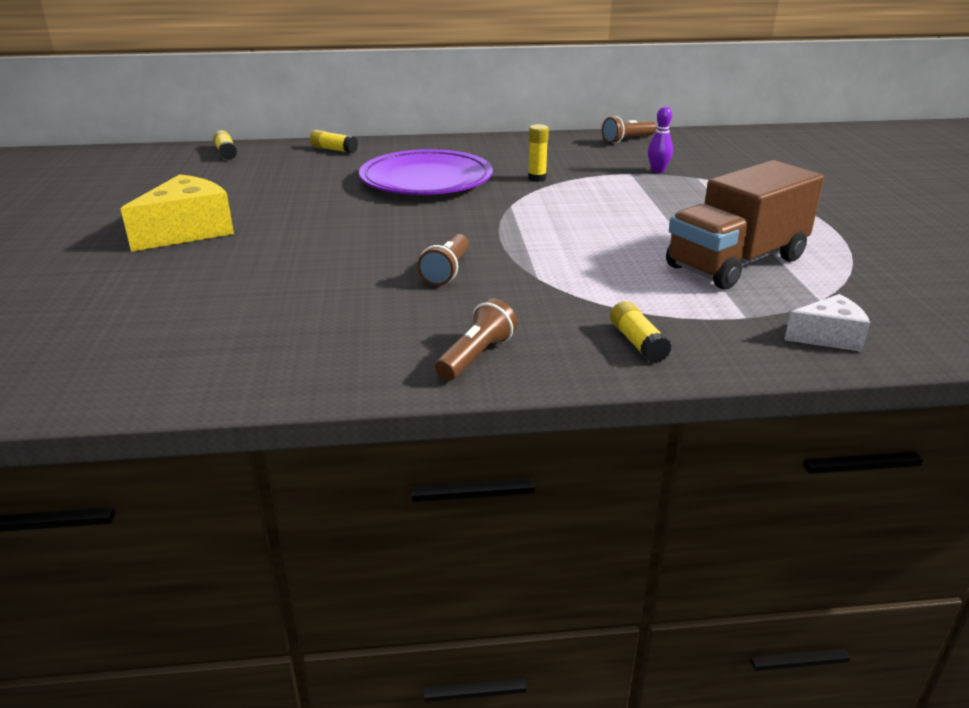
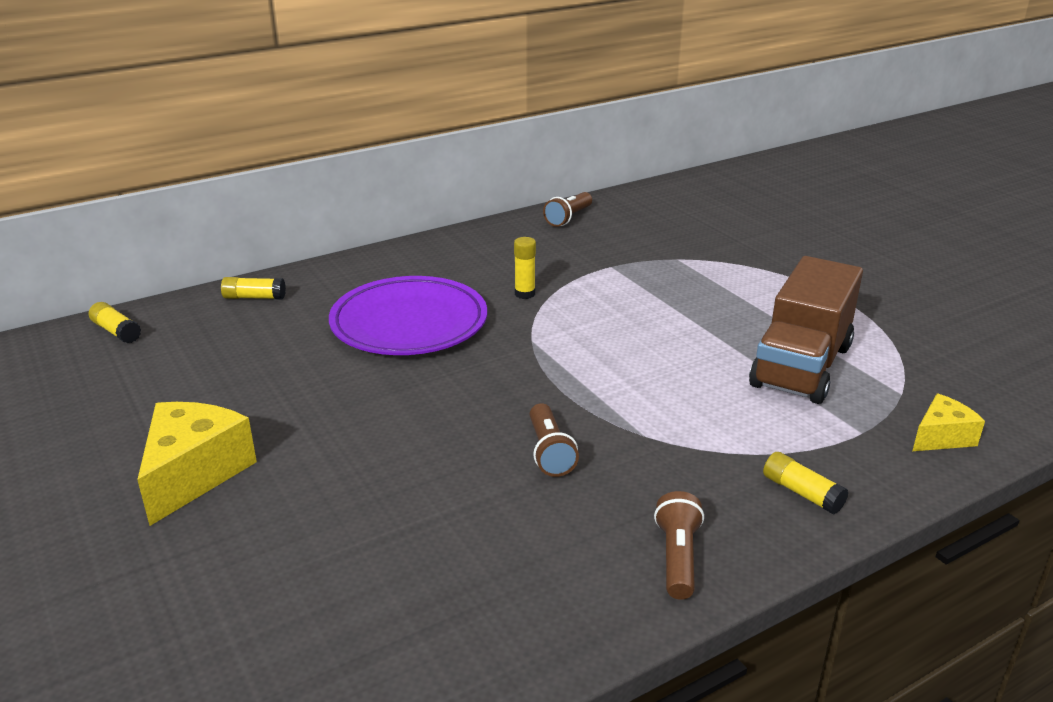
camera: 25 degrees left, 0 degrees up
(658, 171) = (634, 257): purple bowling pin -> none
(828, 337) = (941, 437): white cheese -> yellow cheese

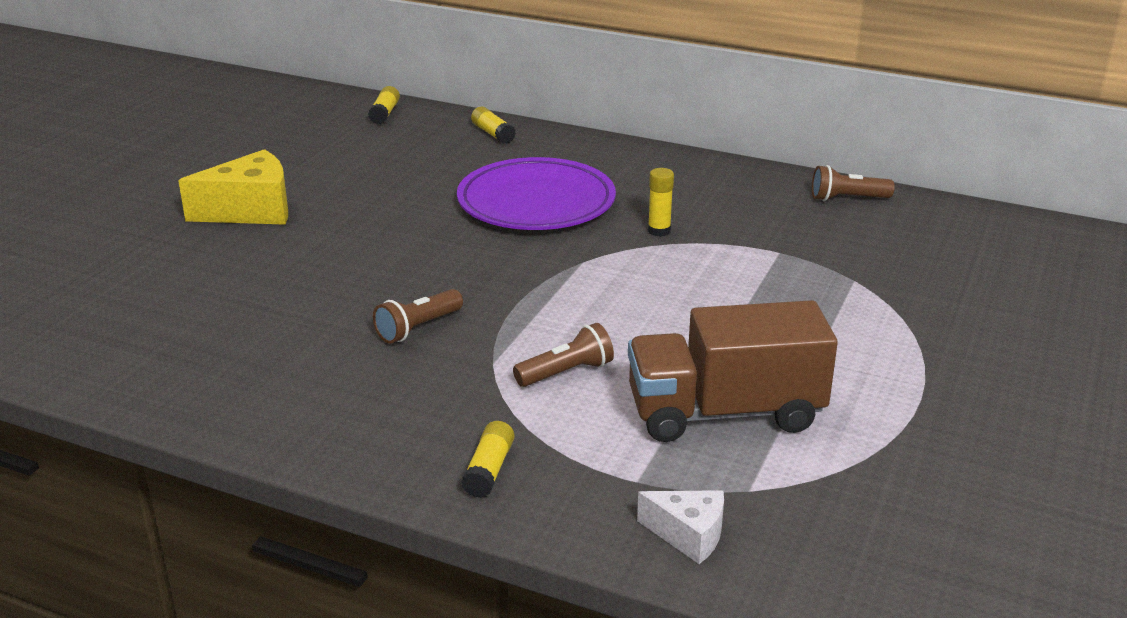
camera: 55 degrees right, 0 degrees up
(677, 558) = (331, 431): brown flashlight -> brown flashlight (566, 373)
(941, 437) = (688, 535): yellow cheese -> white cheese

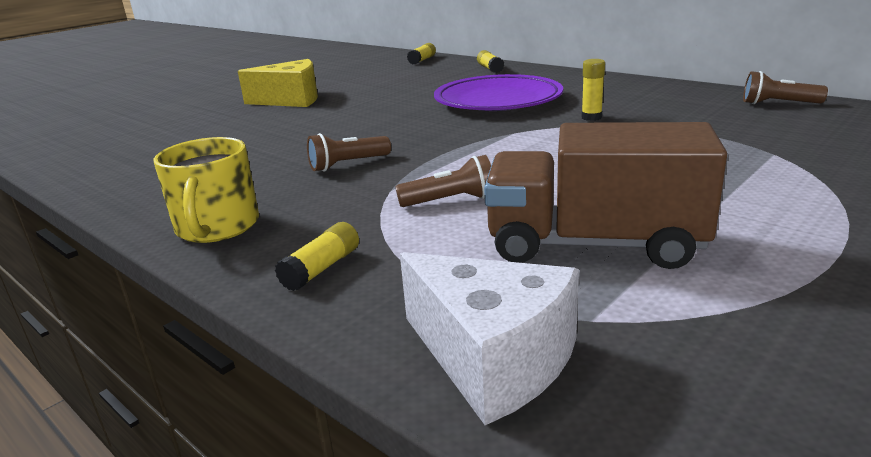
camera: 20 degrees right, 5 degrees down
(336, 433) = (217, 227): none -> yellow mug
(688, 535) = (492, 359): white cheese -> white cheese, size x1.73

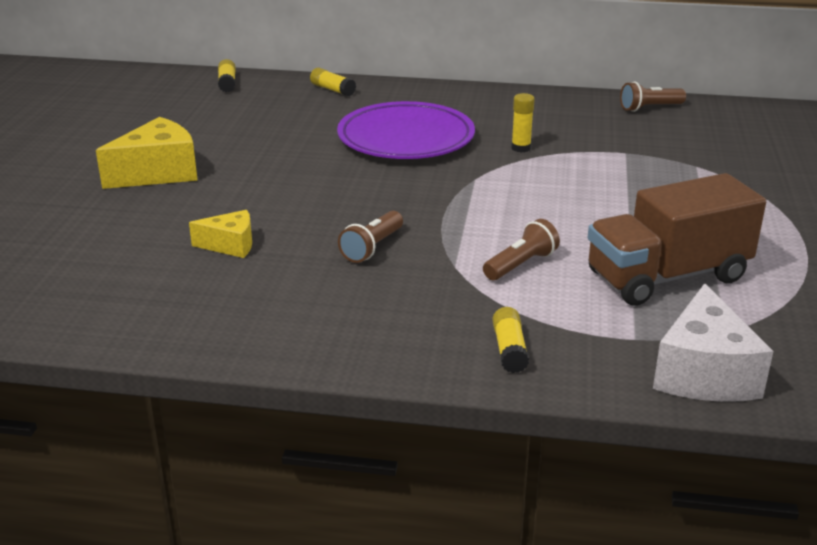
camera: 35 degrees left, 5 degrees up
(217, 227) = (358, 341): yellow mug -> none
(255, 145) = (230, 245): none -> yellow cheese
(492, 359) = (704, 373): white cheese -> white cheese turned 90 degrees clockwise

